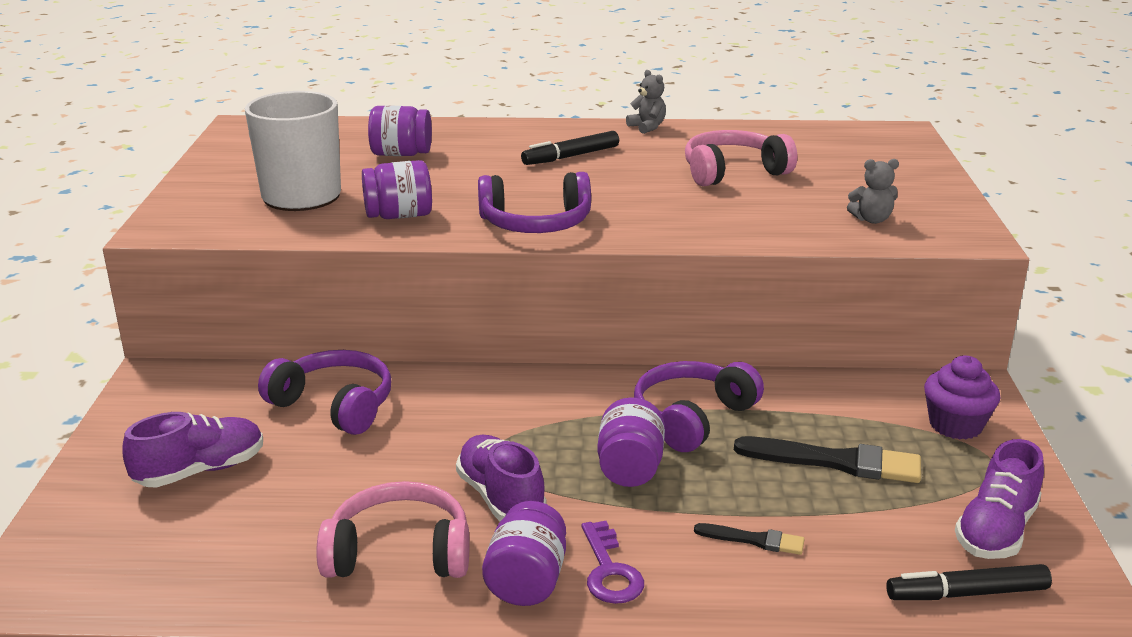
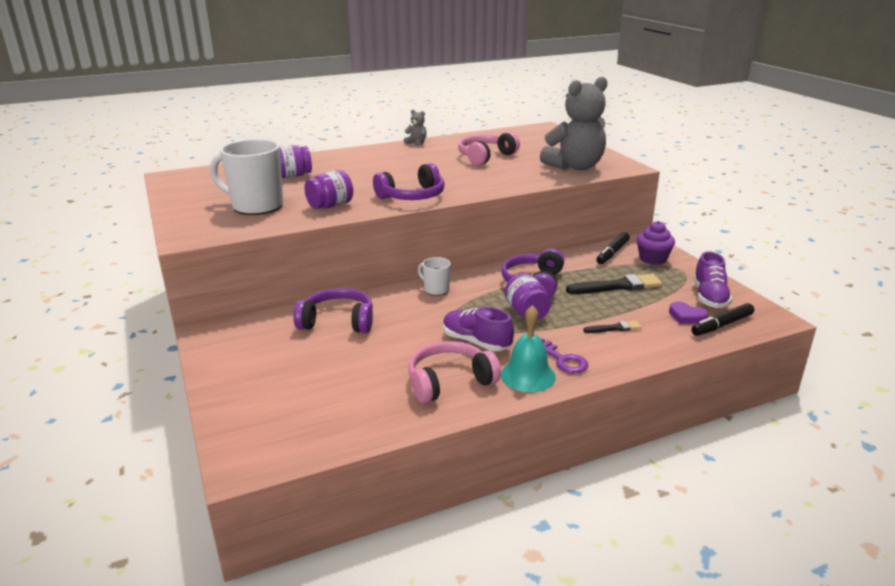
camera: 25 degrees left, 0 degrees up
(200, 471) = (291, 373): purple shoe -> none
(523, 389) = (436, 289): none -> white mug
(527, 581) = (528, 375): purple jar -> turquoise bell
(570, 156) = (392, 162): black marker -> black marker (612, 253)
(871, 219) = (575, 167): grey teddy bear -> grey teddy bear, size x2.47
(912, 556) = (686, 316): none -> purple heart

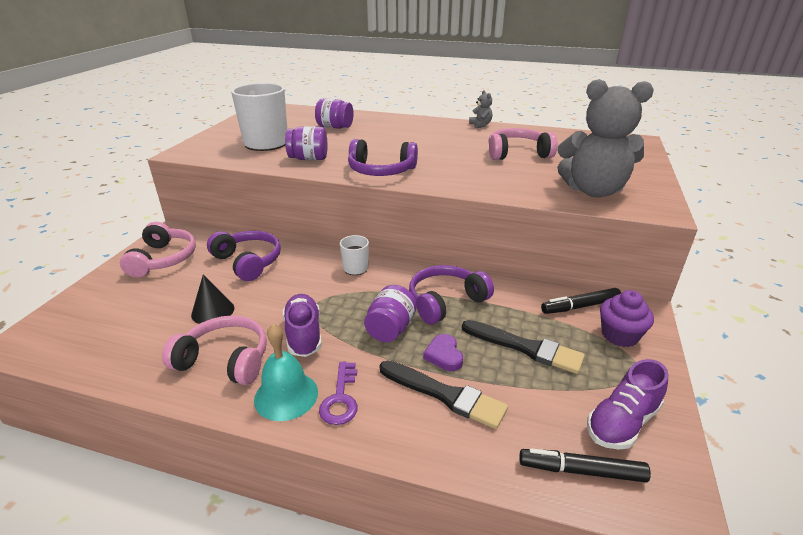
camera: 40 degrees right, 5 degrees up
(248, 353) = (163, 259): none -> pink headphones
(377, 362) = (213, 311): none -> black cone
(614, 328) = (445, 395): black brush -> black brush, size x1.84
(686, 316) = (551, 430): purple heart -> purple heart (444, 355)

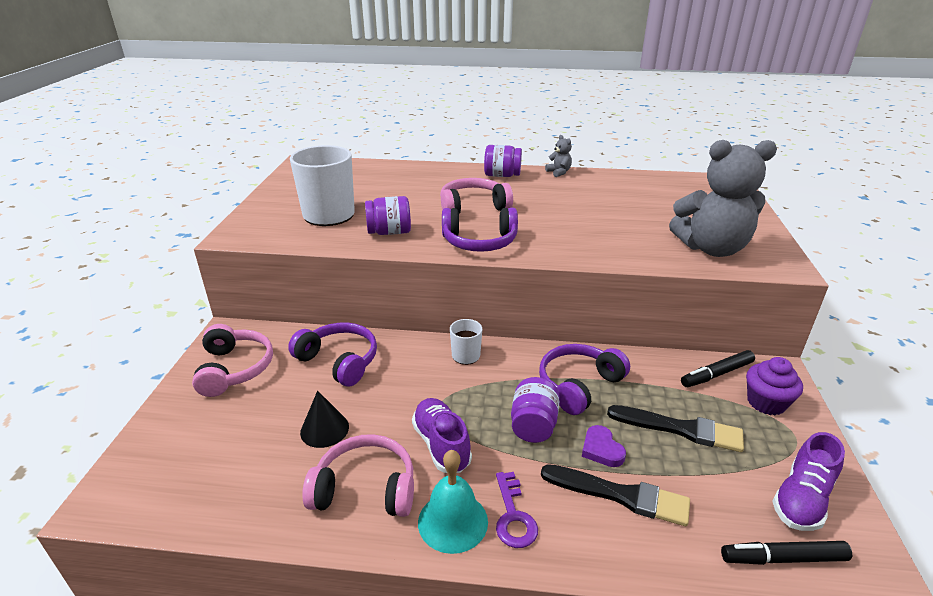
camera: 10 degrees left, 0 degrees up
(335, 127) = (398, 186): purple jar -> purple jar (502, 175)
(517, 153) = (614, 207): pink headphones -> pink headphones (473, 207)

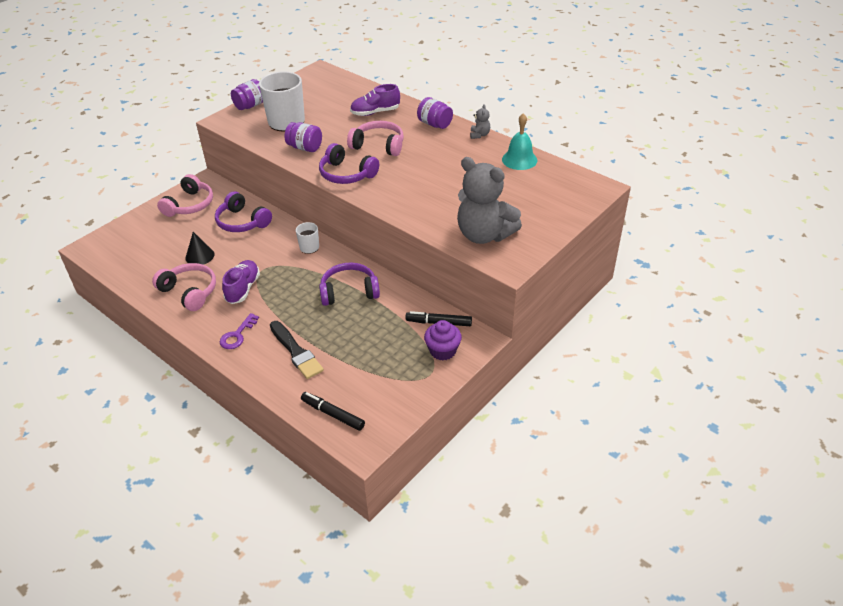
camera: 35 degrees right, 10 degrees up
(339, 361) = (242, 222): purple headphones -> purple headphones turned 150 degrees clockwise
(453, 521) = (210, 324): turquoise bell -> turquoise bell (519, 160)
(533, 425) = (297, 300): purple jar -> purple jar (250, 106)
(601, 449) = (316, 328): purple heart -> none
(680, 429) = (371, 339): black brush -> none
(802, 499) = (382, 400): purple shoe -> purple shoe (375, 112)

